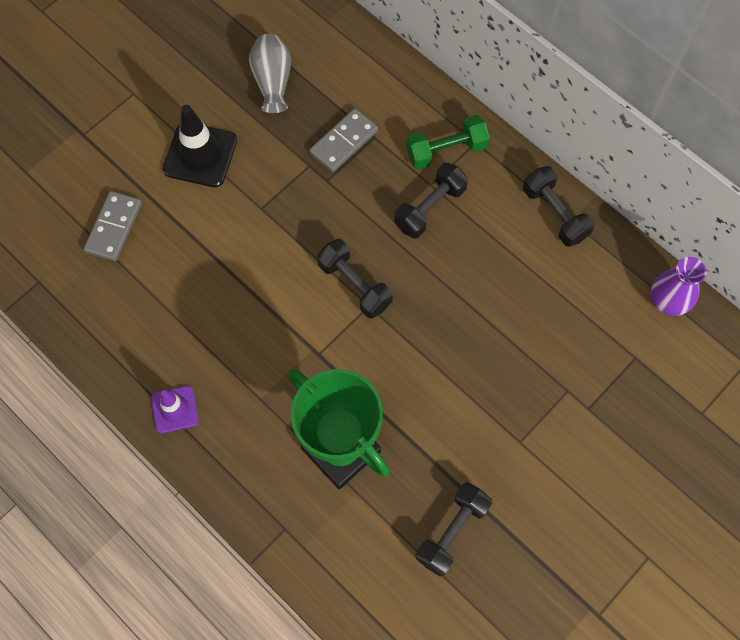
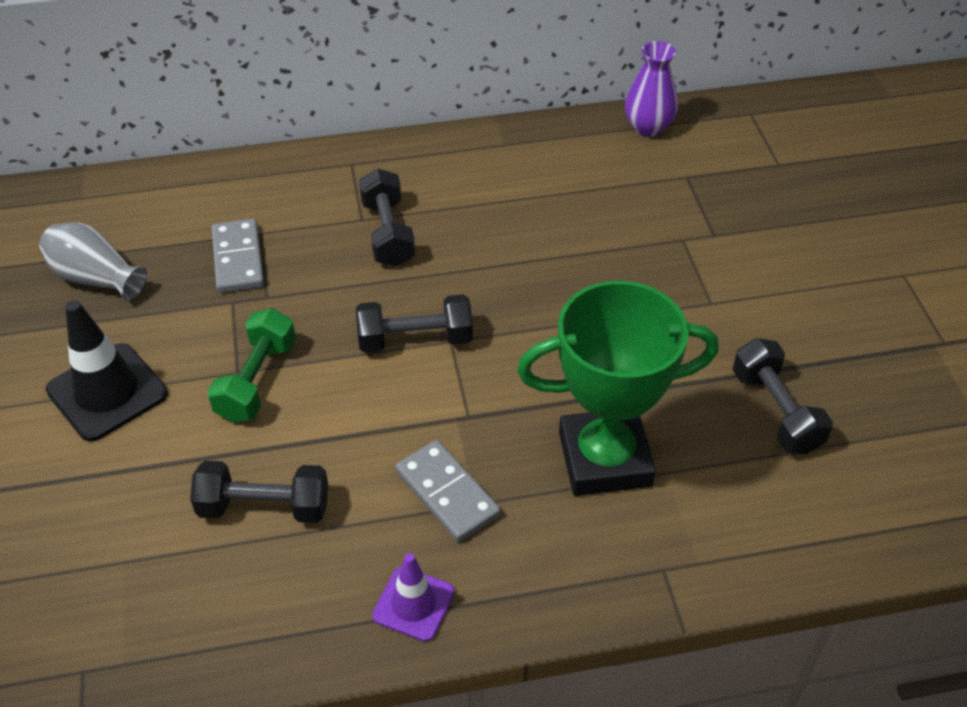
camera: 55 degrees left, 20 degrees down
(114, 227) = (102, 535): grey domino -> grey domino (447, 493)
(446, 150) = (337, 188): green dumbbell -> green dumbbell (257, 380)
(554, 214) = (486, 151): black dumbbell -> black dumbbell (264, 507)

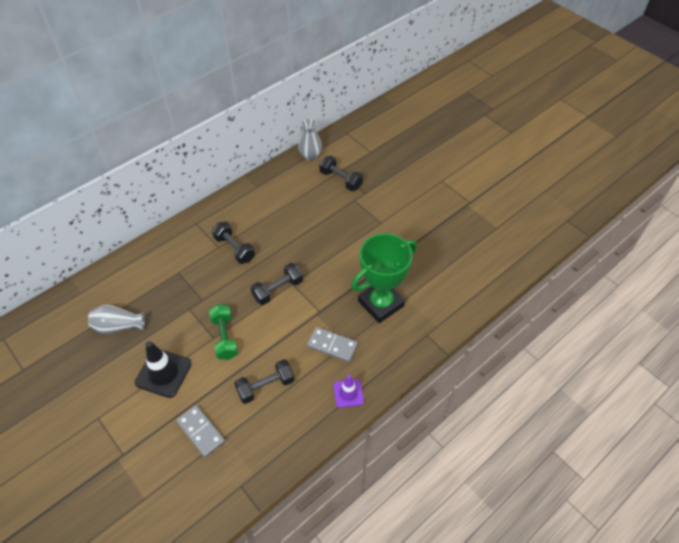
camera: 30 degrees left, 5 degrees up
(238, 259) = (177, 288): grey domino -> grey domino (201, 431)
(648, 128) = (310, 156): purple vase -> grey vase
(775, 411) = (429, 256): black dumbbell -> black dumbbell (340, 180)

